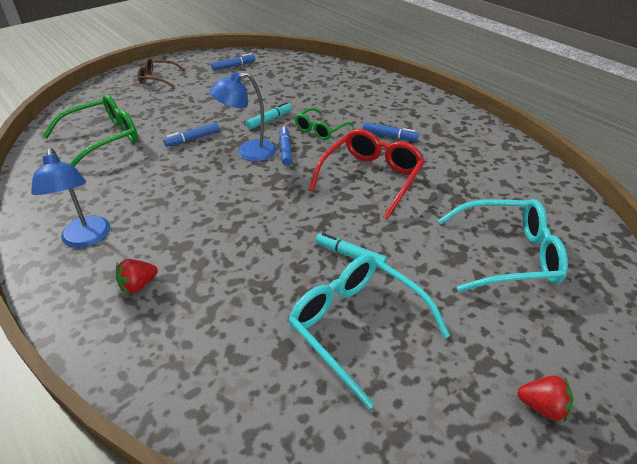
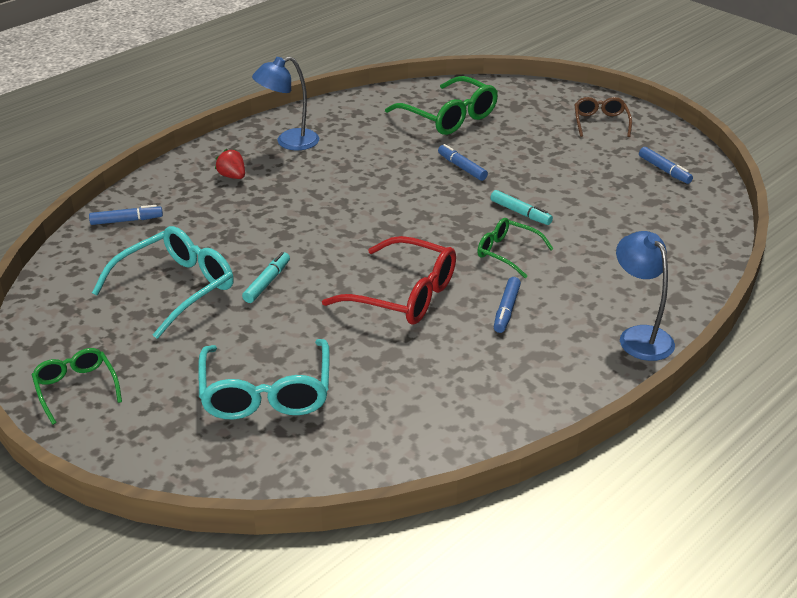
camera: 85 degrees right, 5 degrees down
(248, 152) = (442, 206): blue lamp -> blue lamp (639, 336)
(285, 150) = (453, 230): blue marker -> blue marker (126, 221)
(542, 406) = (76, 388): red strawberry -> green glasses

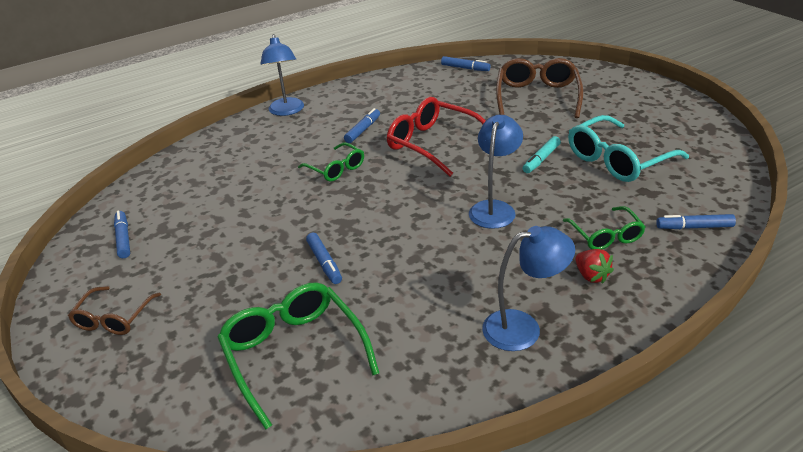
camera: 165 degrees left, 0 degrees up
(76, 388) = (665, 104): green glasses -> green glasses (606, 236)
(266, 393) = (537, 96): turquoise glasses -> brown glasses
(318, 223) = (494, 208): none -> blue lamp
(394, 460) = (465, 68): none -> blue marker
(520, 213) = (300, 203): turquoise marker -> none

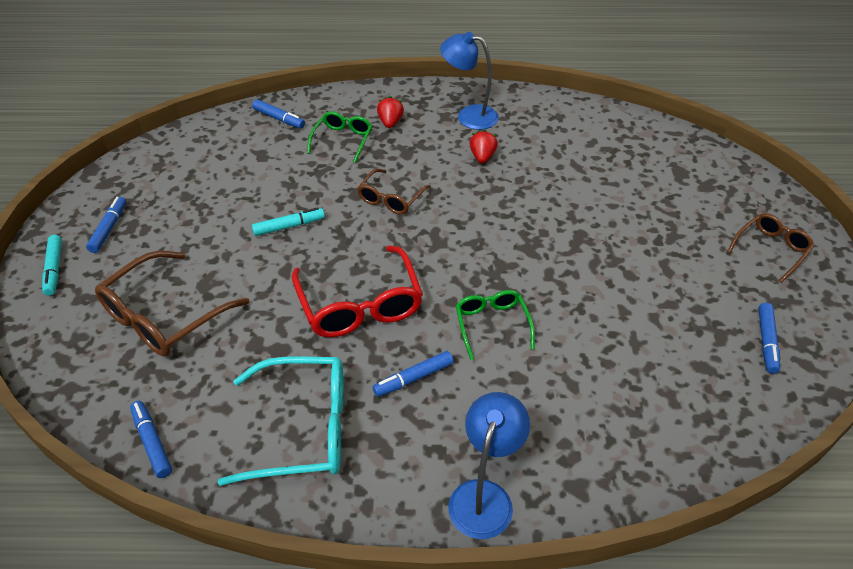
camera: 150 degrees left, 10 degrees up
(293, 353) = (629, 163): green glasses -> none
(324, 263) = (571, 218): blue marker -> blue marker (109, 228)
(457, 283) = (482, 157): none -> red strawberry
(494, 208) = (390, 199): blue lamp -> brown glasses
(617, 160) = (233, 192): turquoise glasses -> turquoise glasses (304, 429)
(635, 86) = (54, 269): none -> turquoise marker

